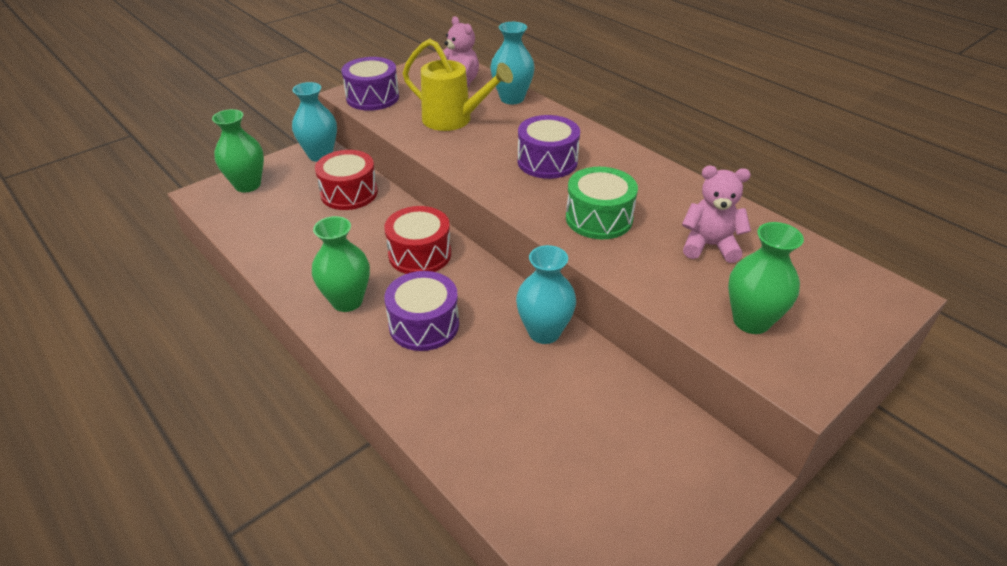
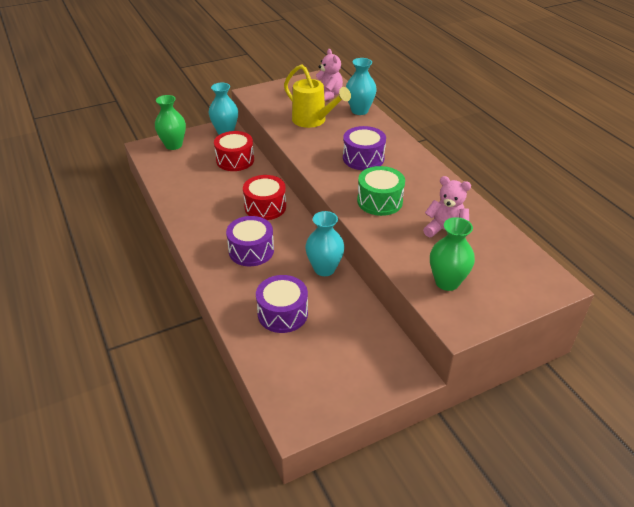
camera: 15 degrees right, 0 degrees up
(347, 301) = (210, 228): green vase -> none
(372, 97) = (266, 97): purple drum -> purple drum (282, 313)

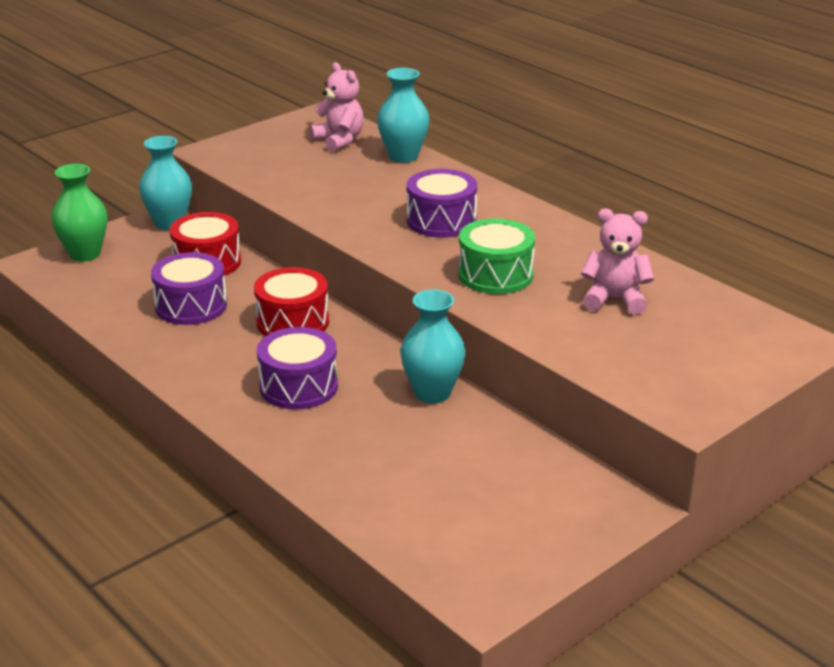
camera: 15 degrees left, 10 degrees down
(282, 313) = (393, 464): purple drum -> purple drum (191, 306)
(313, 121) = (333, 179): yellow watering can -> none
(447, 282) = (647, 364): green vase -> none

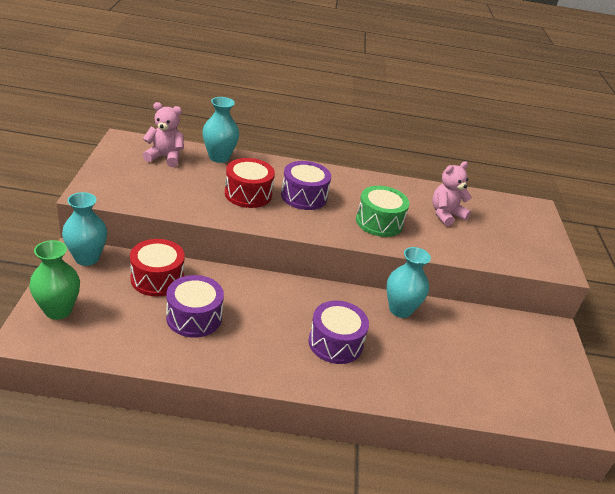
camera: 50 degrees left, 5 degrees up
(293, 322) = (270, 299): red drum -> red drum (248, 194)

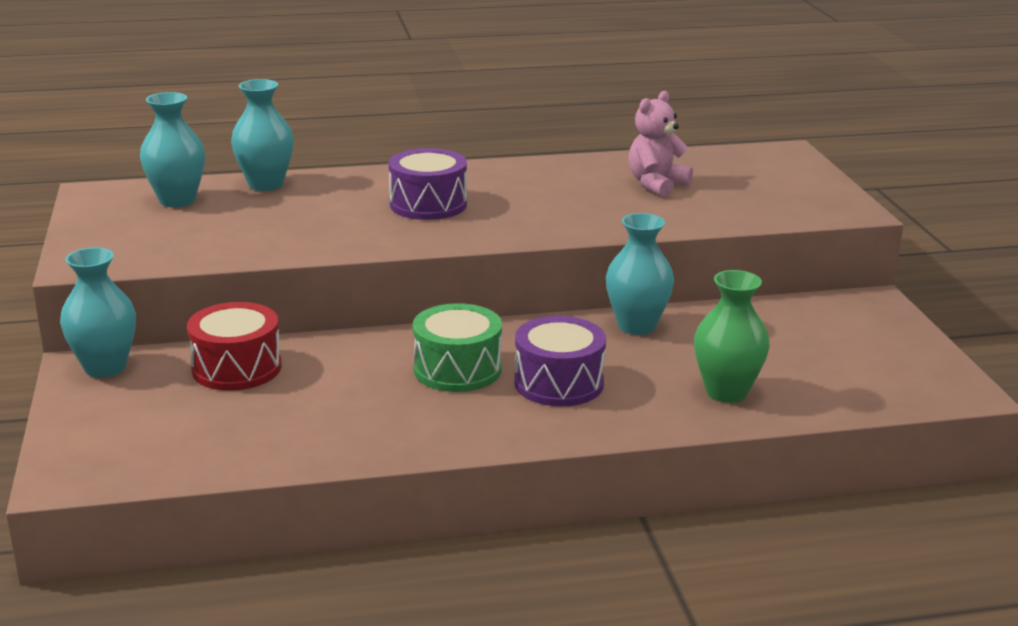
camera: 10 degrees left, 10 degrees down
(58, 310) = (97, 437): green vase -> green vase (726, 392)
(165, 157) = (177, 200): pink teddy bear -> turquoise vase
(194, 317) = (323, 400): purple drum -> none
(248, 194) = (339, 218): red drum -> none
(379, 222) = (560, 211): green drum -> green drum (457, 369)

